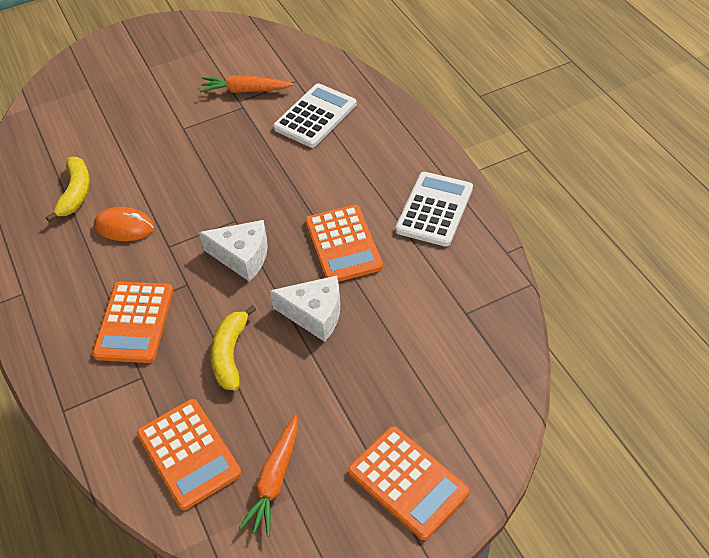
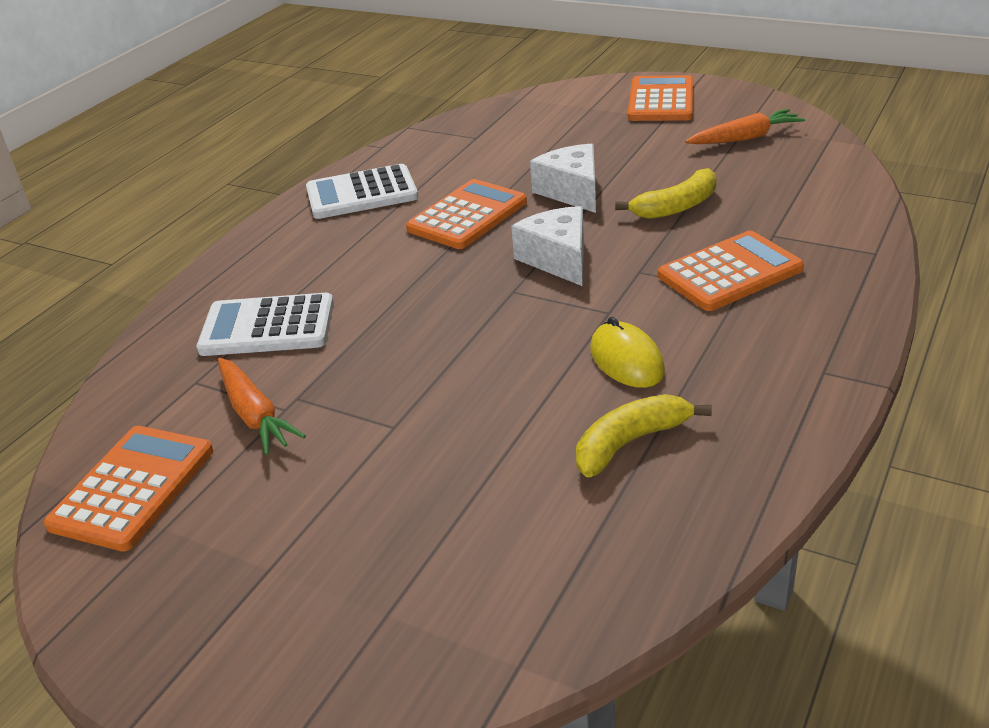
camera: 125 degrees left, 15 degrees down
(124, 227) = (626, 360): orange mouse -> yellow mouse
(189, 453) = (791, 176): orange calculator -> orange calculator (133, 488)

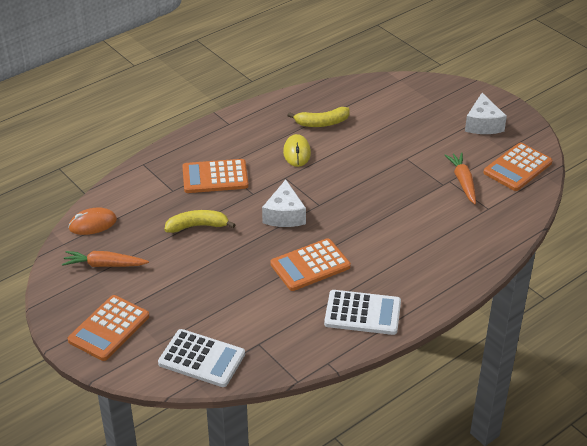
camera: 160 degrees left, 5 degrees up
(267, 327) = (447, 227): white calculator -> white calculator (201, 359)
(572, 191) = (239, 261): white cheese -> white cheese (483, 124)
(825, 165) = (92, 224): none -> orange mouse

